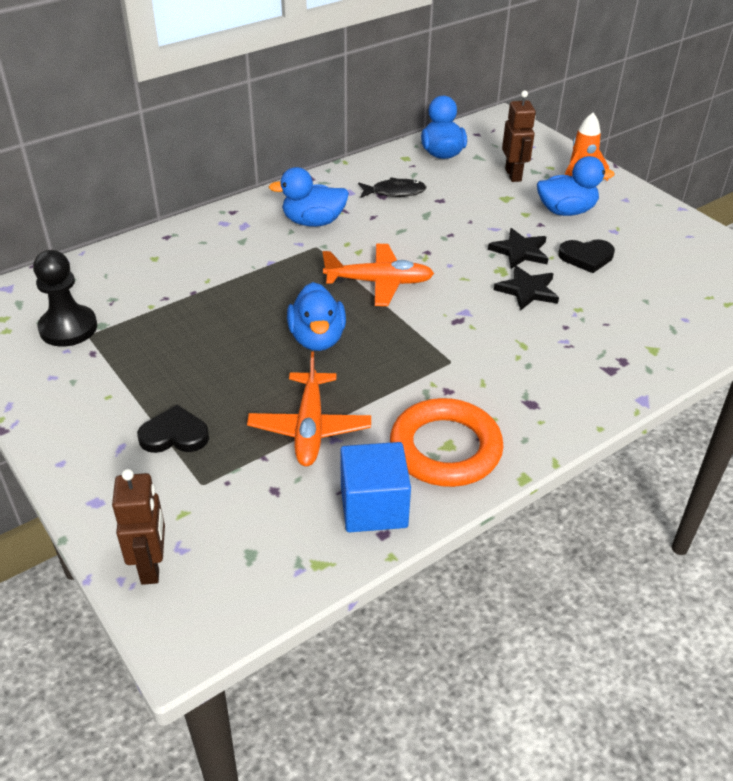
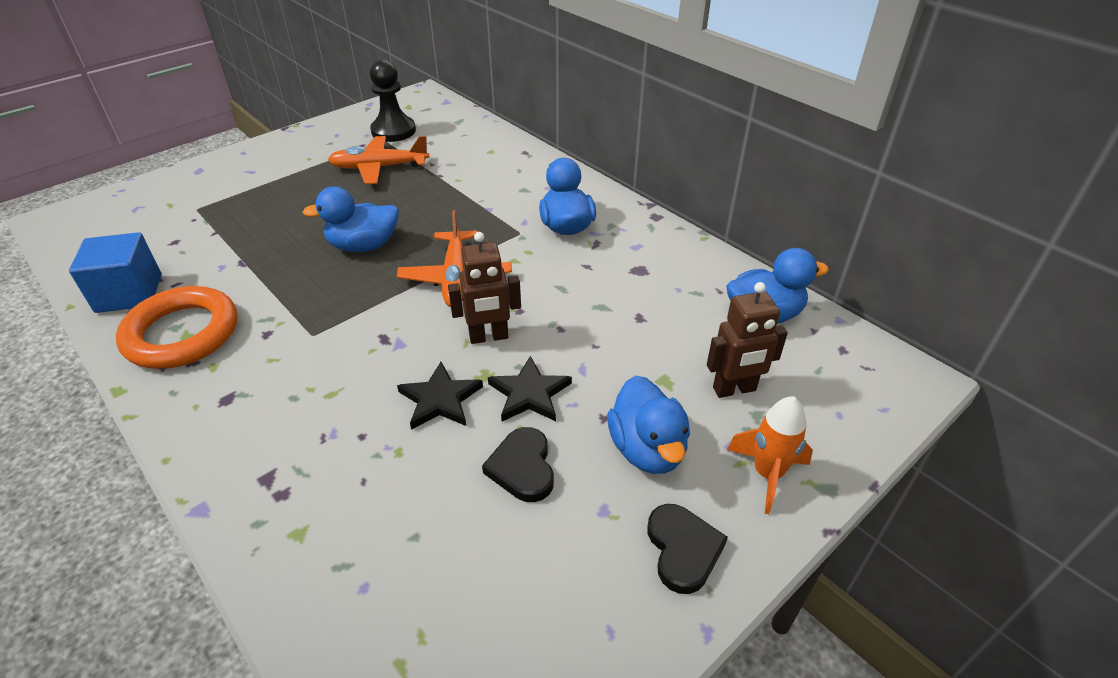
camera: 85 degrees right, 0 degrees up
(152, 566) = (126, 199): brown robot -> brown robot (489, 337)
(174, 435) = (255, 190): black heart -> black heart (683, 549)
(310, 428) = (240, 252): orange plane -> orange plane (379, 168)
(395, 192) = (646, 279): black fish -> none

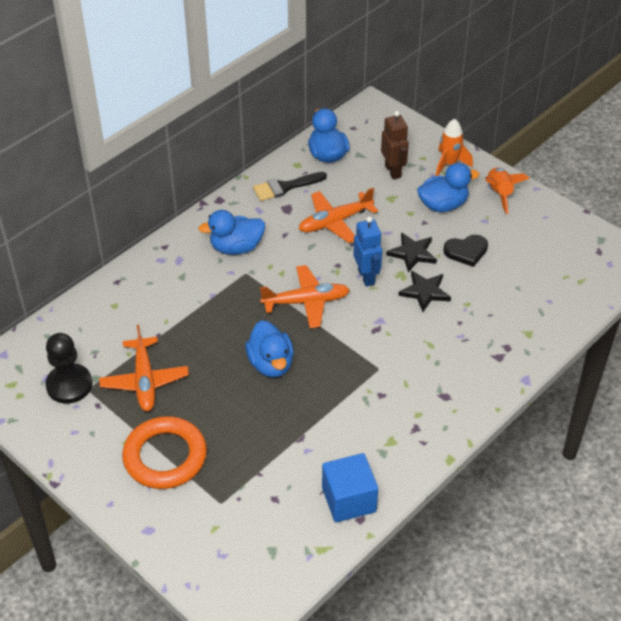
camera: 95 degrees left, 5 degrees up
(182, 334) = (389, 444): orange ring -> orange ring (165, 456)
(489, 337) = (366, 277): brown robot -> blue robot
(609, 313) = (335, 222): none -> orange plane
(683, 549) = (499, 194): black heart -> orange rocket
(684, 270) = (285, 187): none -> black brush

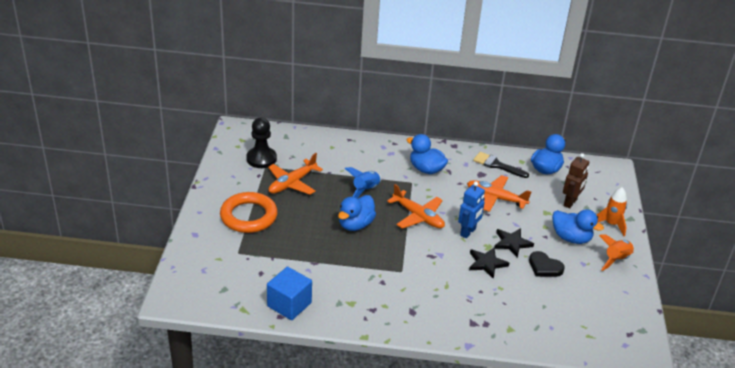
camera: 50 degrees right, 10 degrees down
(221, 320) = (365, 190): none -> blue rocket

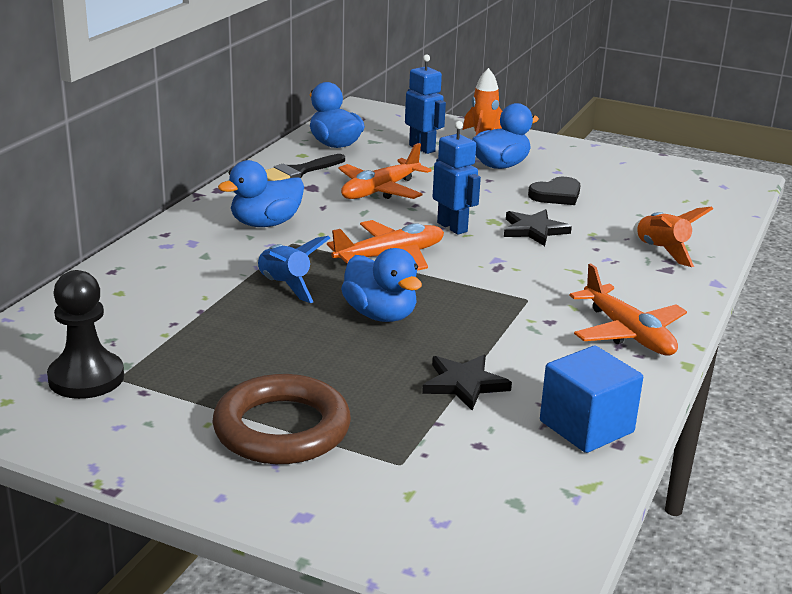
camera: 70 degrees left, 10 degrees down
(248, 216) = (282, 428): orange ring -> brown ring
(292, 183) = (205, 356): orange plane -> orange plane (628, 333)
(512, 243) = (494, 203): black star -> black star (464, 384)
(570, 203) = (422, 148): brown robot -> blue robot
(616, 260) = (557, 152): orange rocket -> orange rocket (662, 251)

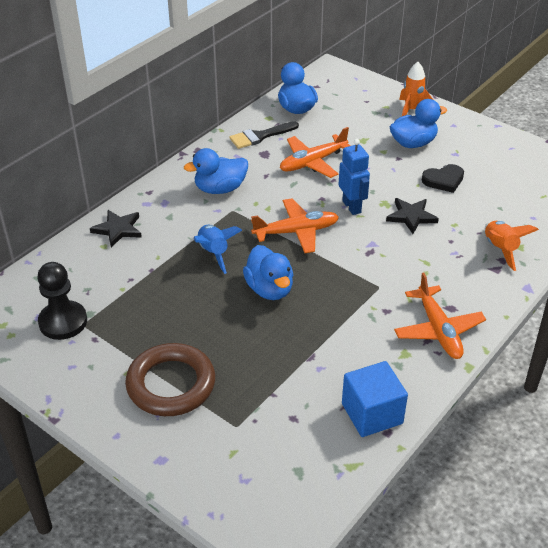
camera: 15 degrees right, 15 degrees up
(422, 148) = (360, 118): blue robot -> none
(464, 384) = (303, 362): black star -> black star (118, 229)

